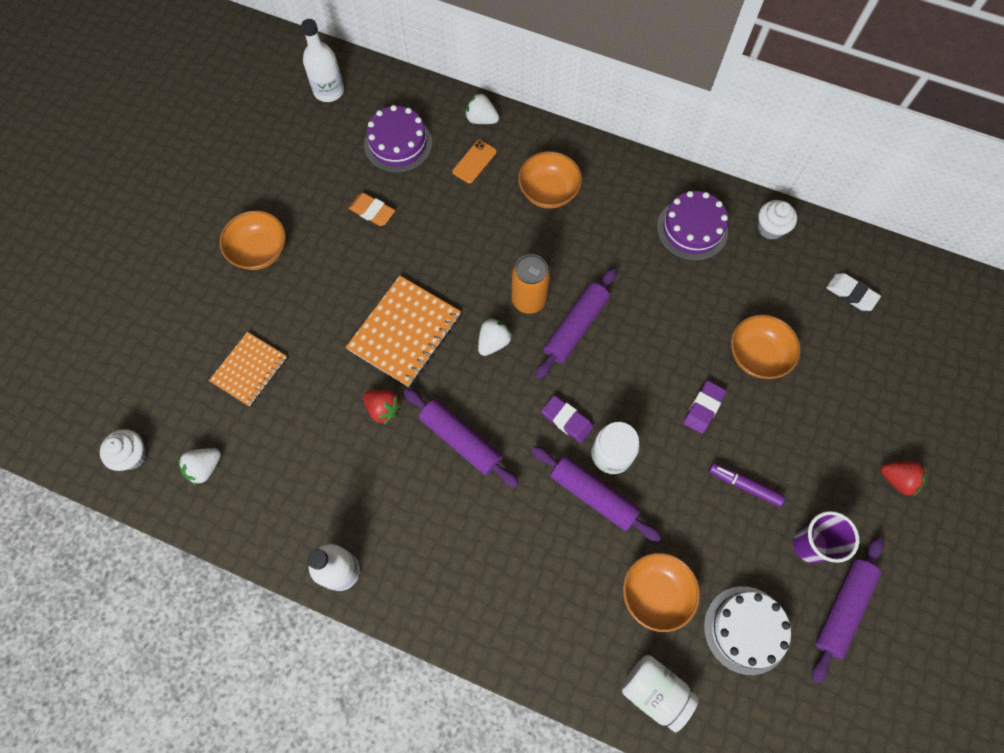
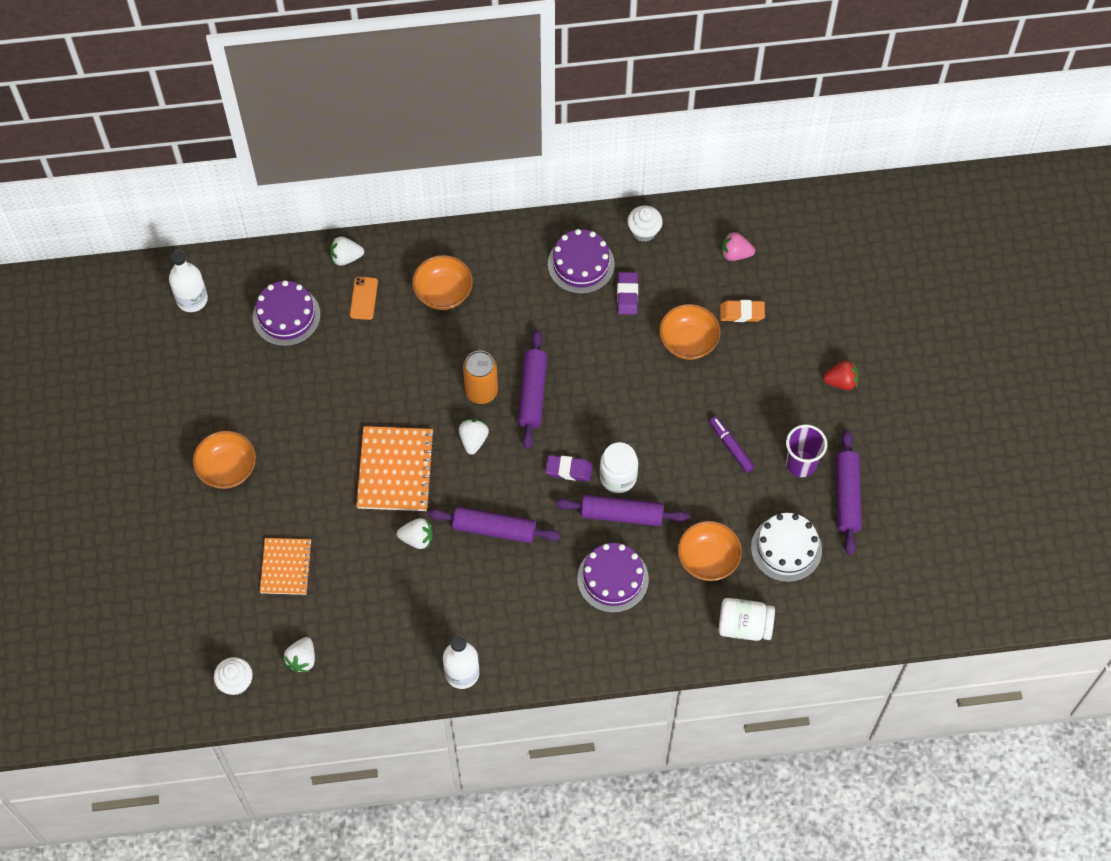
camera: 30 degrees left, 5 degrees down
(372, 211) = (302, 386): orange eraser -> orange eraser (742, 313)
(383, 409) = (417, 538): red strawberry -> white strawberry
(546, 558) = (612, 579): none -> purple cake
(703, 408) = (669, 404): purple eraser -> purple eraser (627, 295)
(744, 485) = (731, 446): purple marker -> purple marker turned 60 degrees clockwise
(851, 294) = (735, 254): white eraser -> pink strawberry

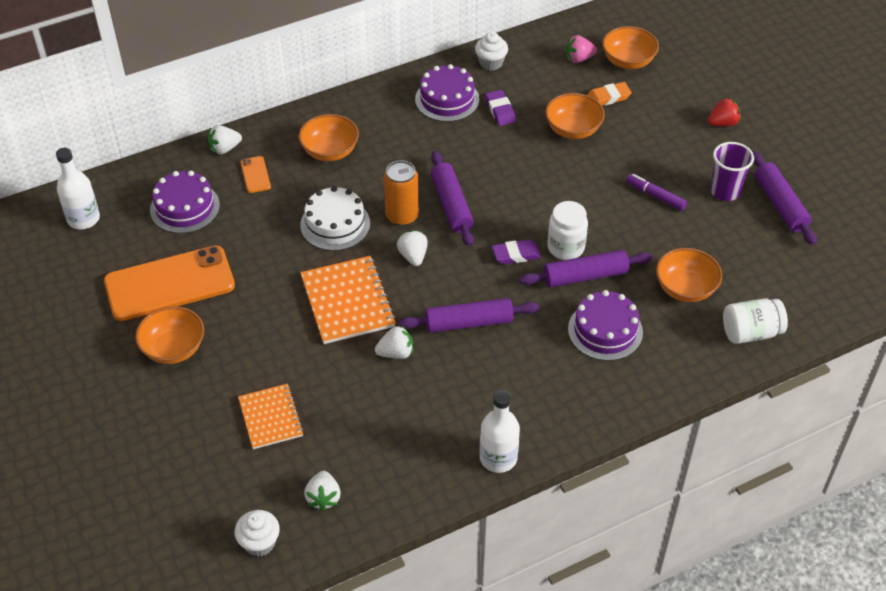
camera: 20 degrees left, 15 degrees down
(245, 398) = (169, 284): none -> orange phone
(784, 273) = (628, 61): none -> orange bowl
(786, 548) = (751, 259): white cake -> white cake (335, 224)

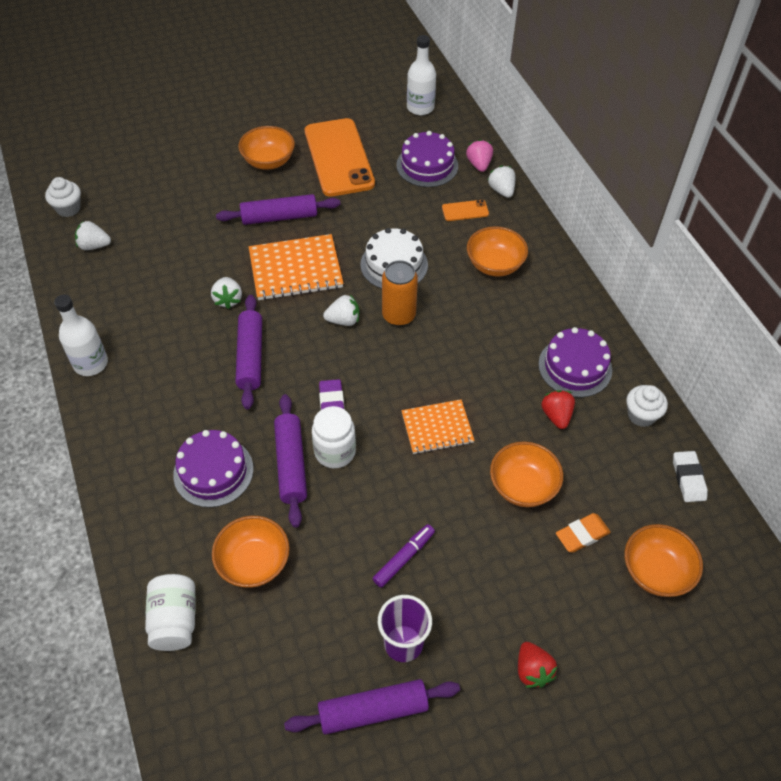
camera: 95 degrees right, 5 degrees up
(270, 417) = (182, 216): orange notebook -> orange notebook (437, 428)
(451, 205) = (410, 357): purple rolling pin -> purple rolling pin (279, 217)
(500, 110) = (556, 415): purple eraser -> red strawberry
(545, 41) = (688, 478): none -> white eraser
(579, 59) = (656, 512): pink strawberry -> pink strawberry (479, 164)
(608, 97) = (582, 535): orange eraser -> orange eraser turned 75 degrees clockwise

